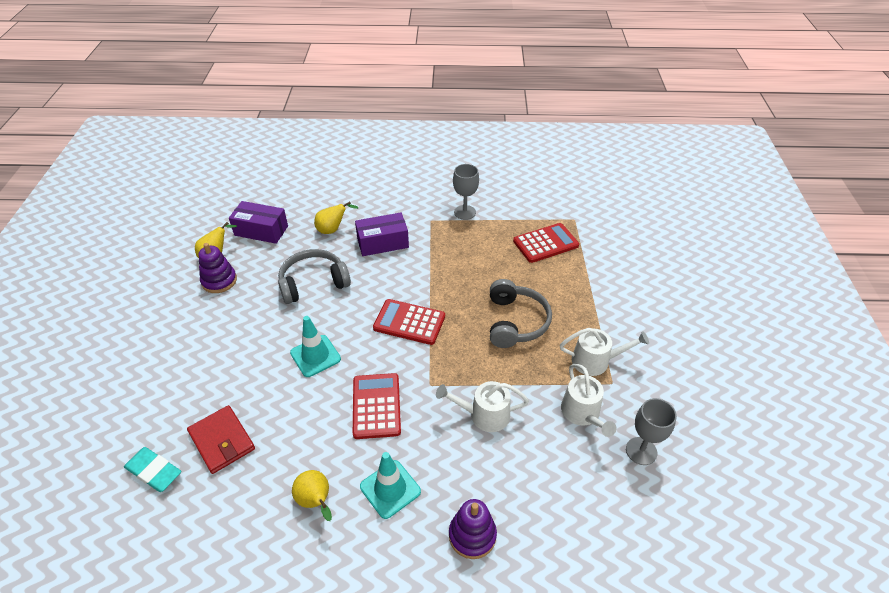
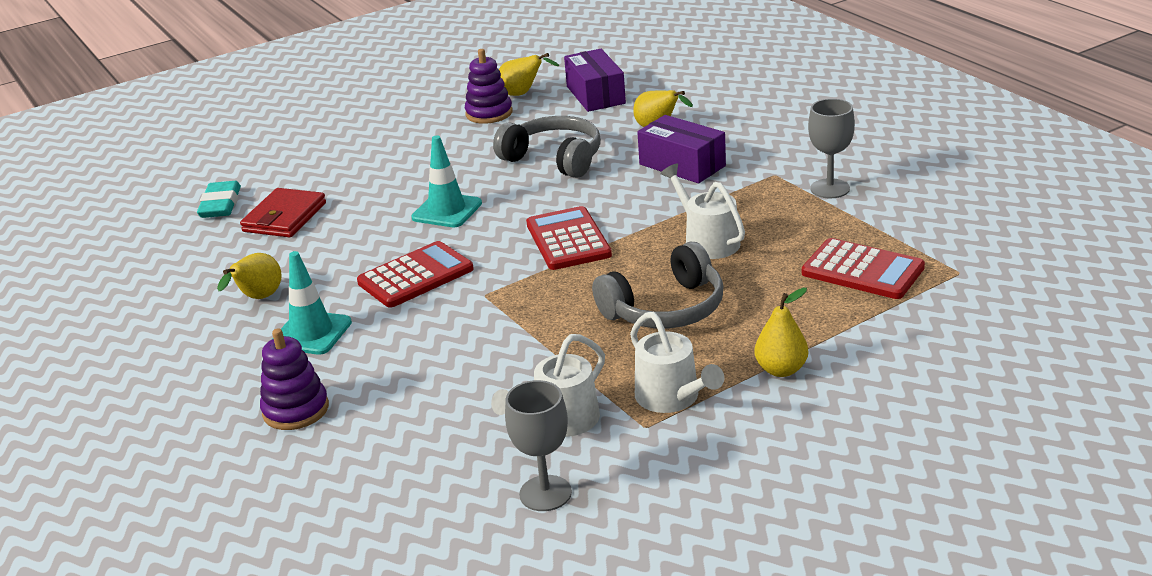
camera: 60 degrees right, 15 degrees down
(484, 415) = (477, 349): white watering can -> white watering can (707, 241)
(602, 312) = (781, 370): none -> yellow pear

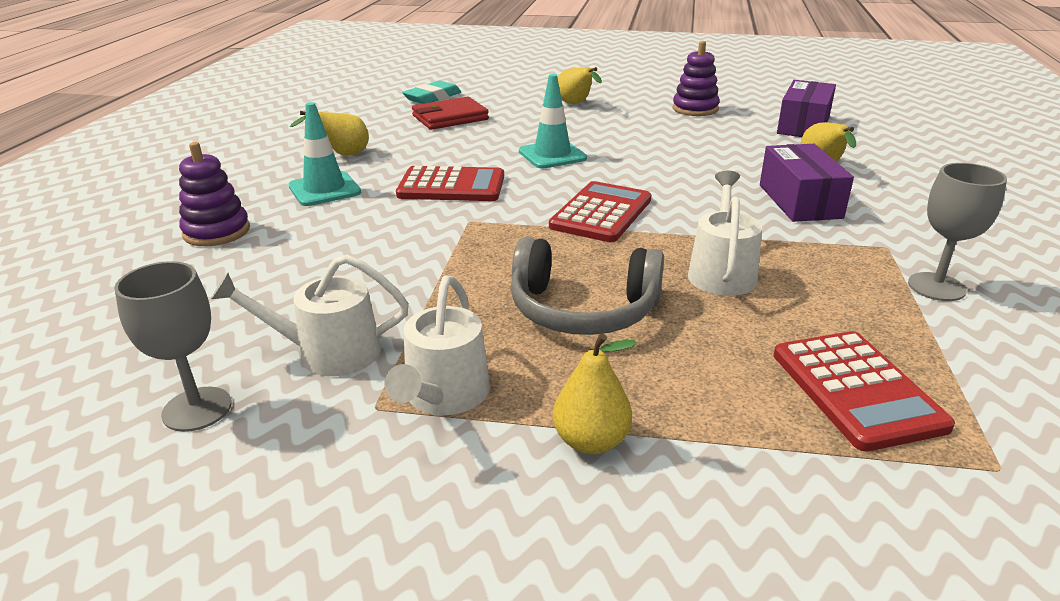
camera: 40 degrees right, 0 degrees up
(522, 94) = (743, 106): yellow pear -> yellow pear (576, 104)
(554, 159) = (692, 154): grey headphones -> none

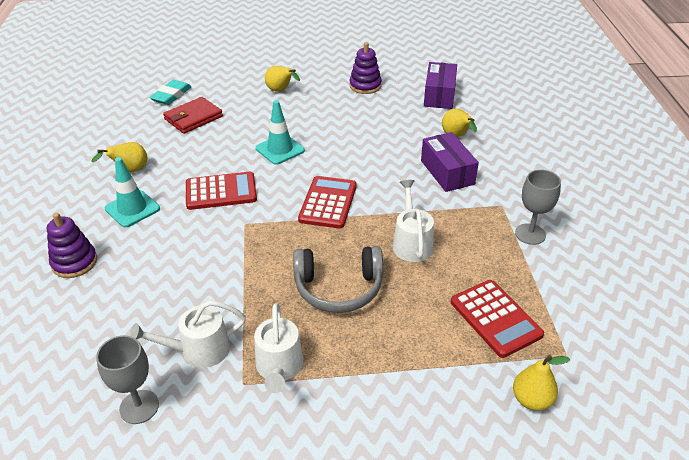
camera: 15 degrees left, 10 degrees up
(591, 441) = (368, 381): yellow pear -> yellow pear (531, 400)

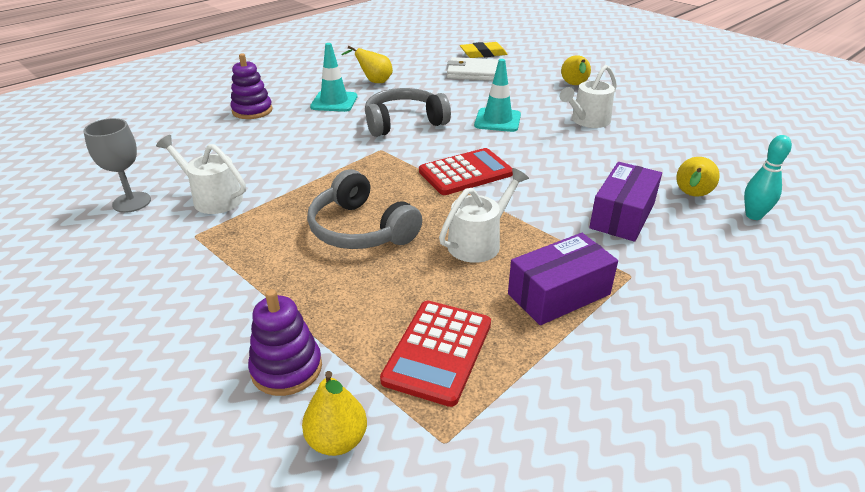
camera: 50 degrees right, 5 degrees down
(171, 95) = (483, 54): turquoise eraser -> yellow eraser
(193, 118) = (472, 72): red wallet -> white wallet
(221, 192) = (404, 122): red calculator -> grey headphones
(279, 367) = (229, 244): white watering can -> white watering can (587, 121)
(365, 86) = (664, 115): purple stacking toy -> purple stacking toy (286, 368)
(439, 95) = (737, 156): purple box -> purple box (559, 294)
(496, 130) = (753, 215): none -> turquoise bowling pin
(530, 234) = (617, 319): grey goblet -> none

